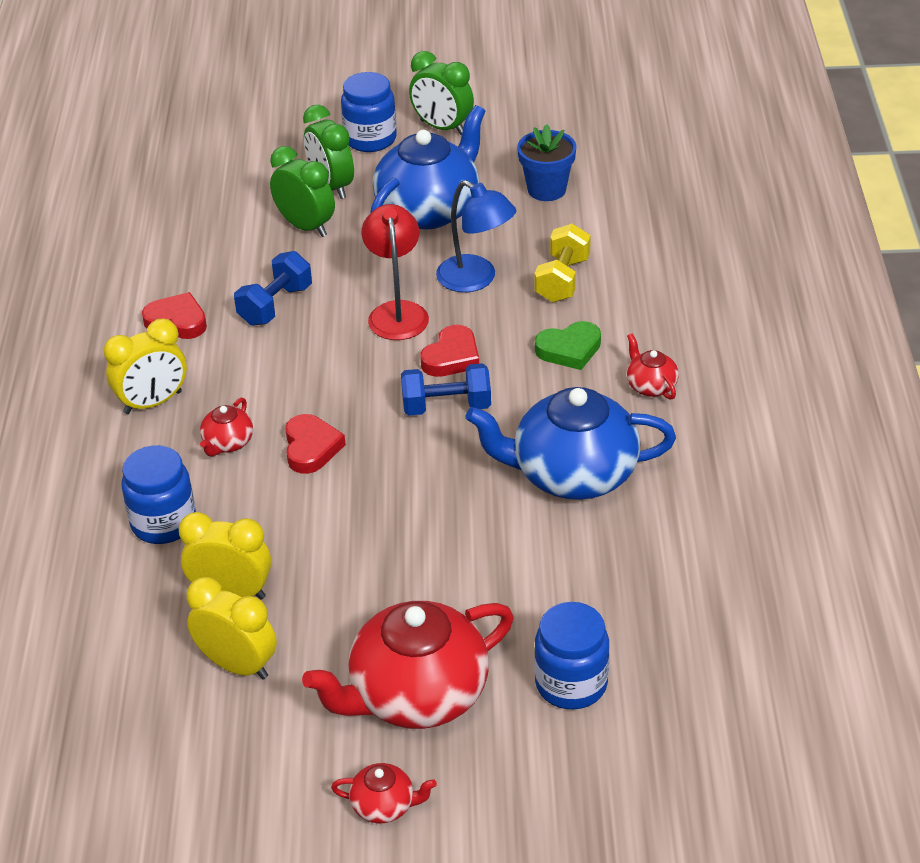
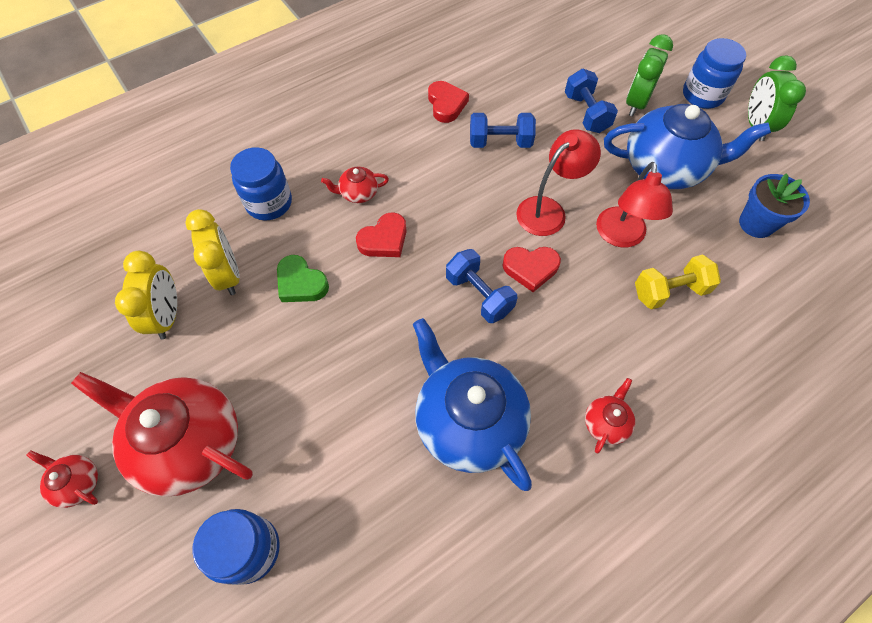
camera: 55 degrees right, 20 degrees up
(153, 403) = (367, 136): yellow clock -> none
(306, 226) = (586, 113): green clock -> blue dumbbell
(384, 806) = (78, 482): red teapot -> red teapot turned 150 degrees clockwise
(476, 280) = (621, 237): blue lamp -> red lamp
(569, 349) = (599, 340): green heart -> green heart (301, 283)

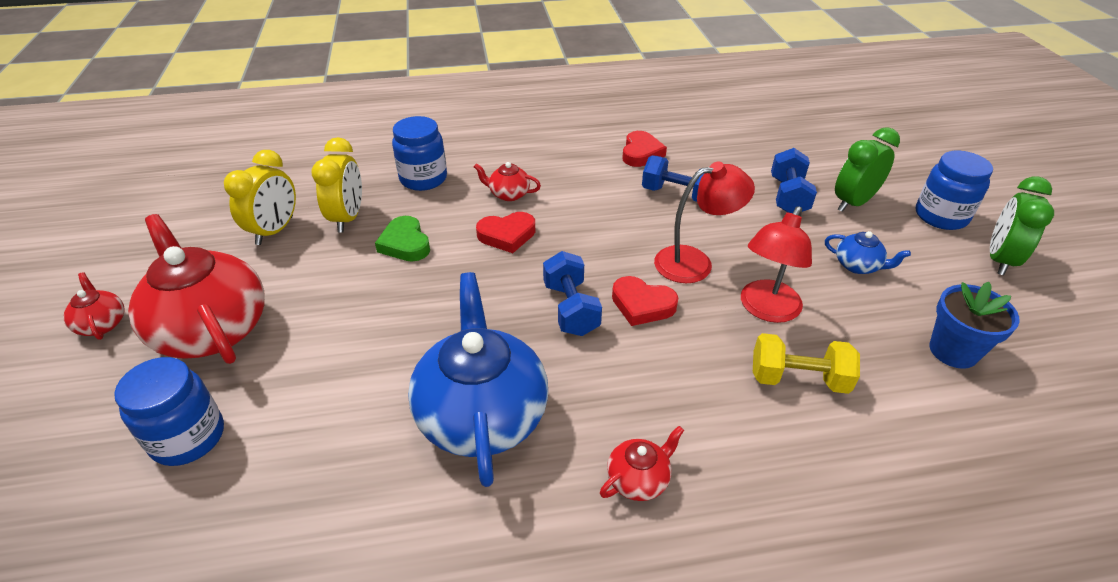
camera: 25 degrees right, 20 degrees down
(665, 168) = (858, 266): blue teapot -> blue teapot, size x0.44

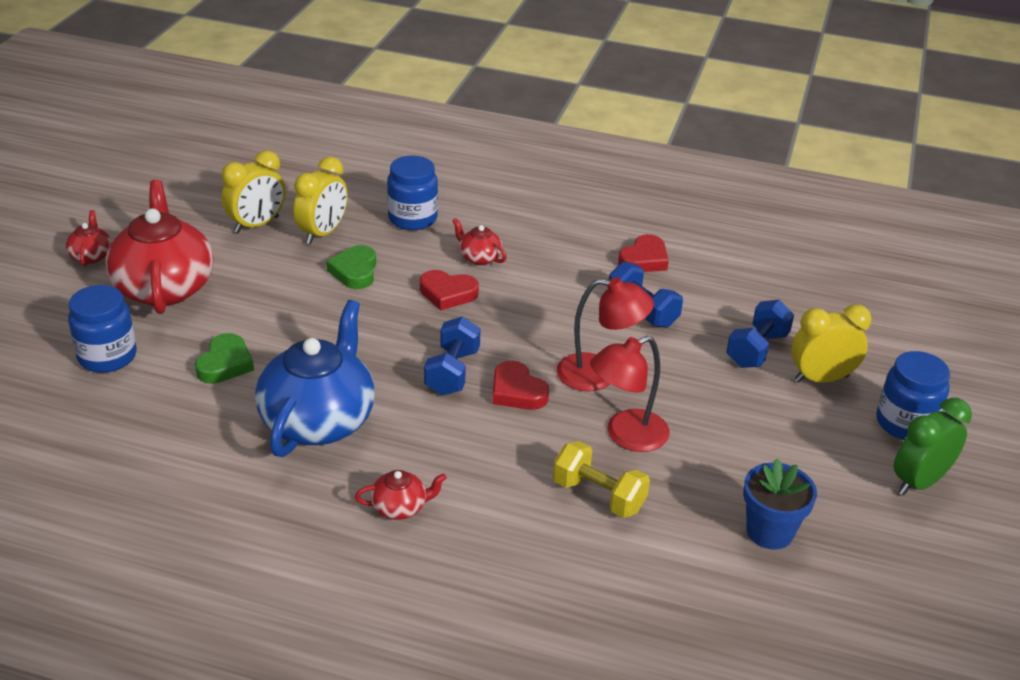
camera: 25 degrees right, 5 degrees down
(336, 390) = (225, 364): none -> green heart
(853, 203) = (821, 379): green clock -> yellow clock
(858, 266) = (758, 434): blue teapot -> none

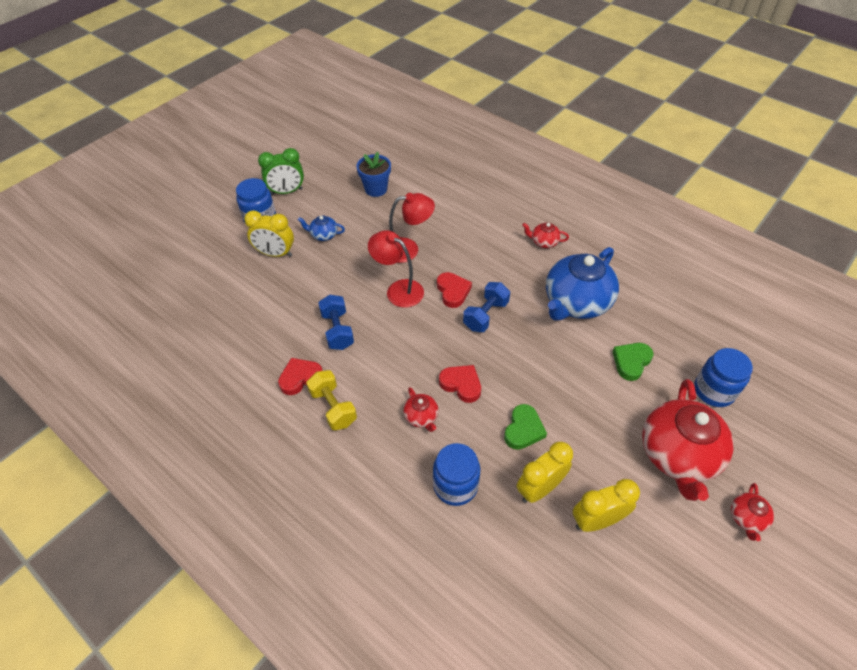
camera: 155 degrees left, 15 degrees up
(598, 496) = (443, 223): yellow dumbbell -> yellow dumbbell (333, 407)
(756, 350) = (293, 281): blue dumbbell -> none
(779, 424) = (323, 235): none -> blue teapot

